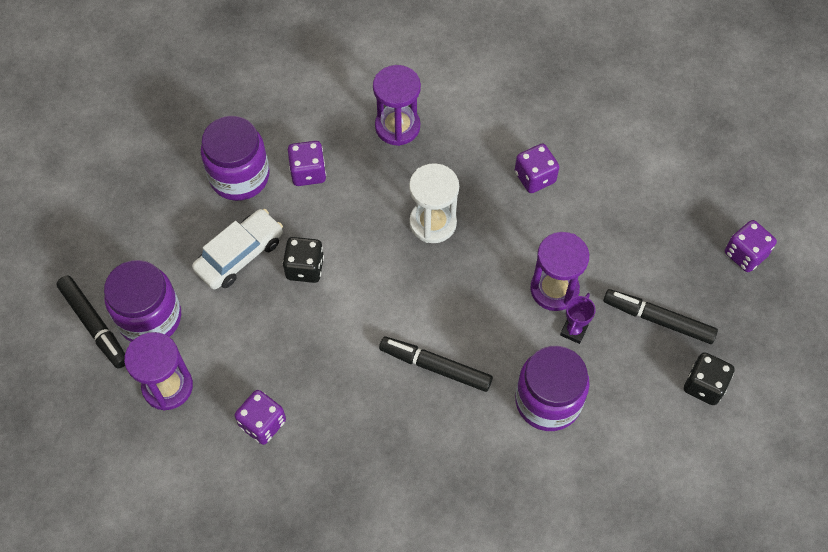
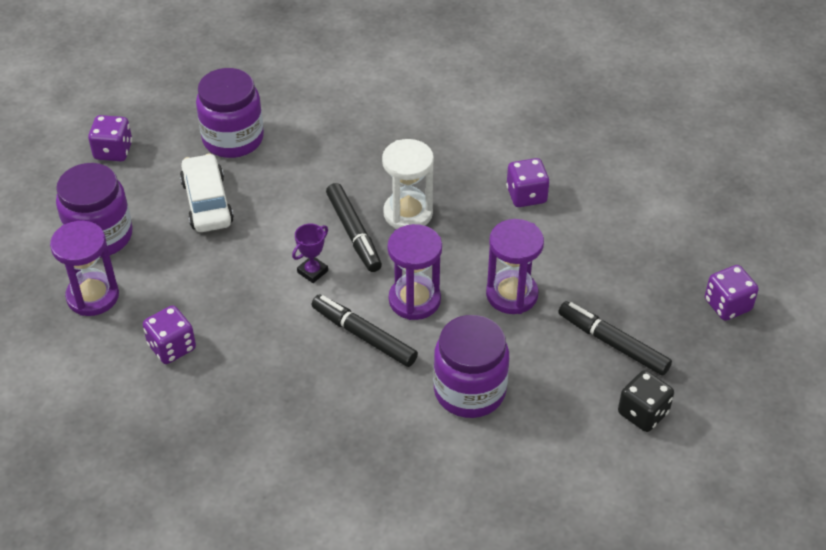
camera: 15 degrees right, 15 degrees down
(94, 325) = (45, 231): black marker -> black marker (353, 233)
(240, 255) = (207, 202): white car -> white car turned 75 degrees counterclockwise
(305, 268) = (266, 225): black dice -> none
(308, 172) = (300, 148): purple dice -> purple dice (113, 151)
(397, 126) = (403, 128): purple hourglass -> purple hourglass (414, 300)
(573, 331) = (519, 335): purple trophy -> purple trophy (312, 271)

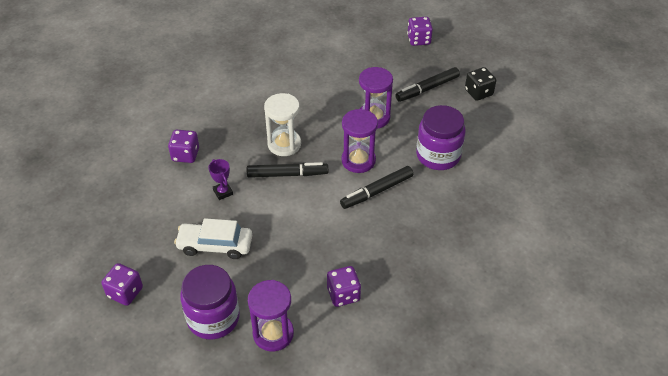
camera: 70 degrees left, 0 degrees up
(233, 139) = (159, 216): purple jar -> none
(312, 271) = (311, 203): purple trophy -> purple trophy (223, 192)
(526, 195) = (298, 89): purple dice -> purple dice (185, 155)

